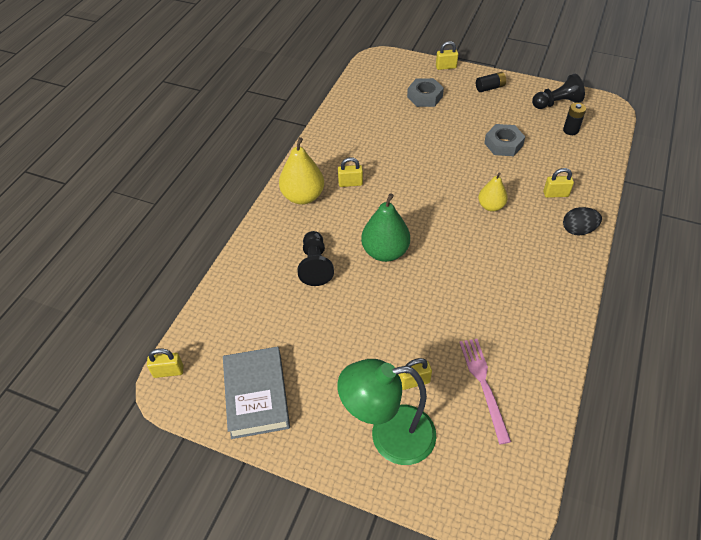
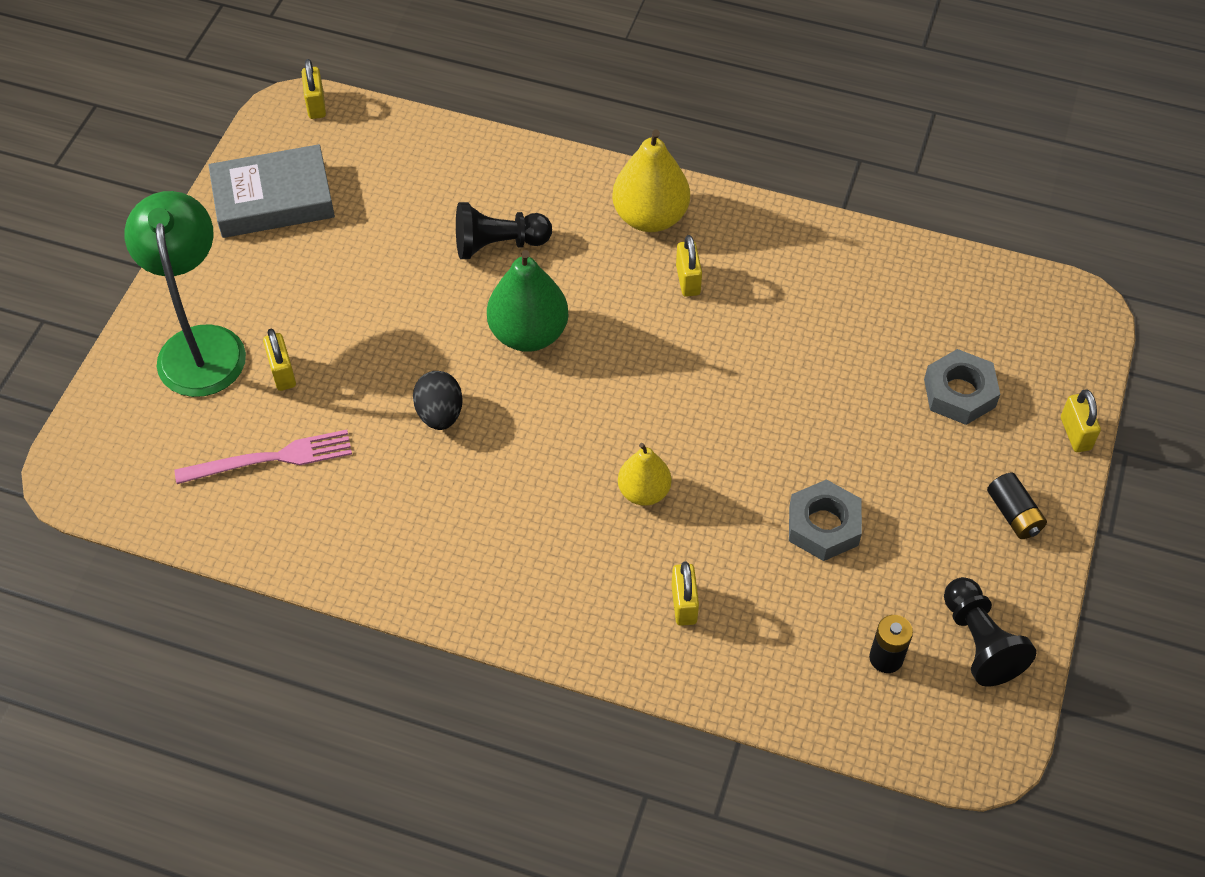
camera: 85 degrees right, 5 degrees up
(578, 230) = (589, 630): black egg -> black egg (440, 414)

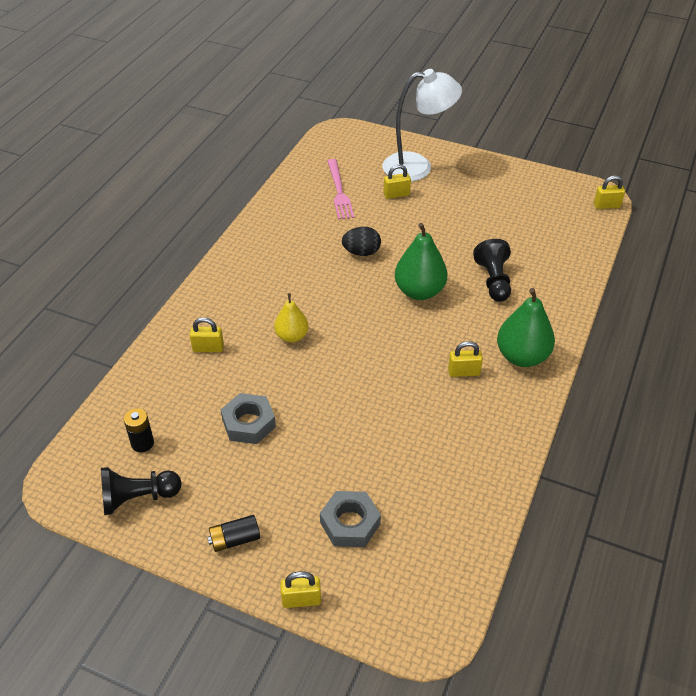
camera: 95 degrees right, 10 degrees down
(200, 345) = (417, 167): green lamp -> white lamp
(273, 199) = (525, 190): grey book -> none
(650, 217) = (522, 356): yellow pear -> green pear

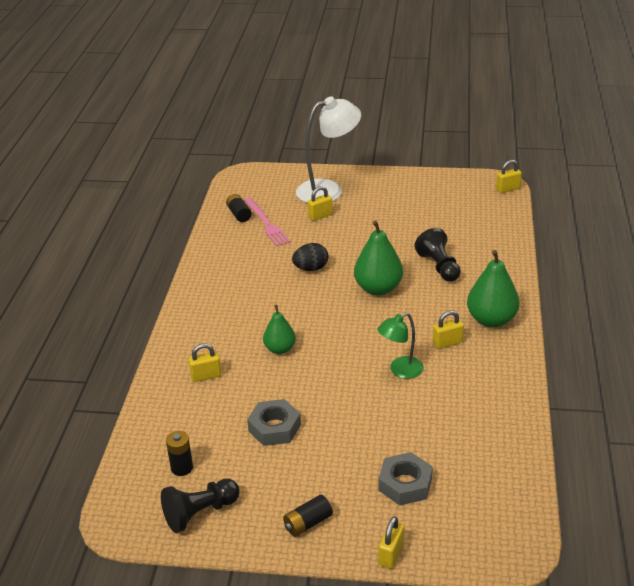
camera: 15 degrees left, 10 degrees down
(292, 336) = (280, 349): yellow pear -> green pear
(301, 600) = (391, 554): yellow padlock -> yellow padlock turned 45 degrees counterclockwise
(316, 175) = (239, 214): none -> black battery
(401, 392) = (400, 371): none -> green lamp

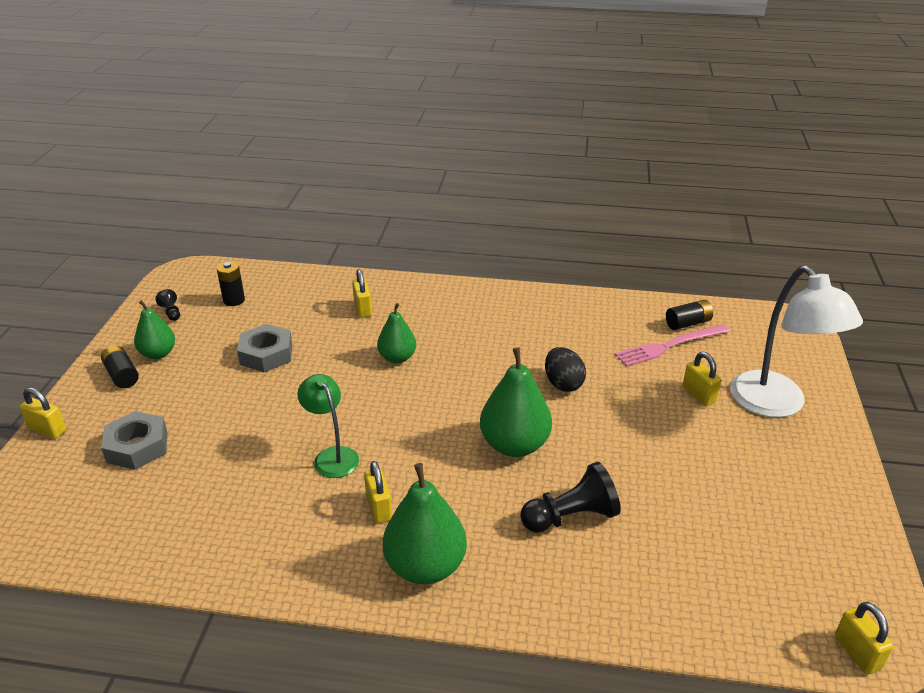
camera: 90 degrees right, 0 degrees up
(200, 513) = (171, 312): black pawn -> black pawn, size x0.49
(273, 505) = (158, 354): none -> green pear

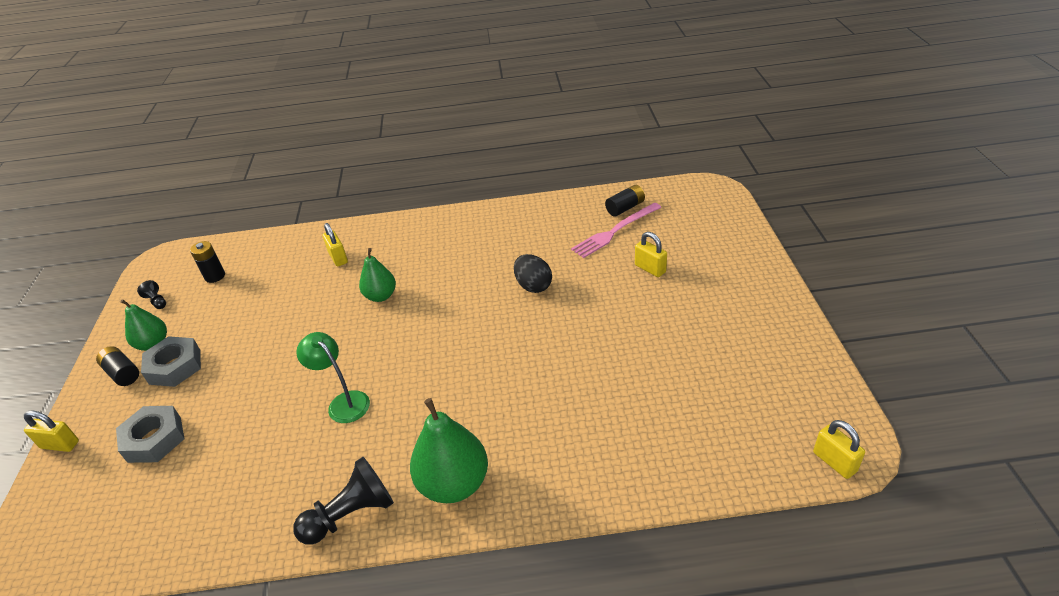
camera: 10 degrees left, 5 degrees up
(266, 354) = (258, 320): grey nut -> grey nut (175, 367)
(379, 508) = (399, 440): yellow padlock -> none
(514, 445) = (505, 351): green pear -> none
(571, 517) = (570, 404): black pawn -> black pawn (351, 514)
(776, 404) = (715, 262): white lamp -> none

